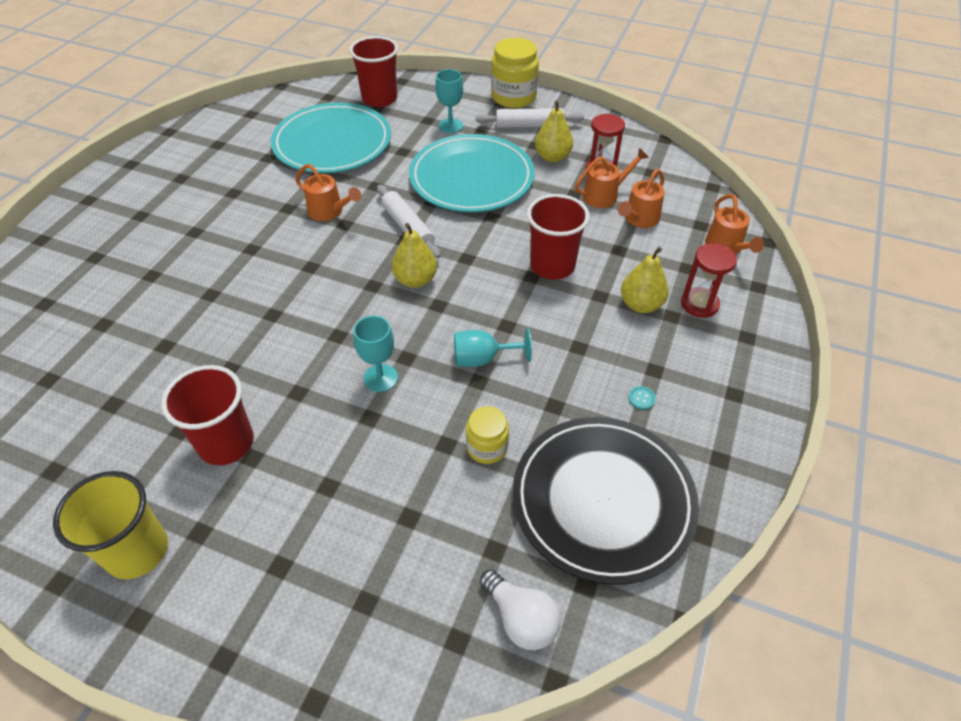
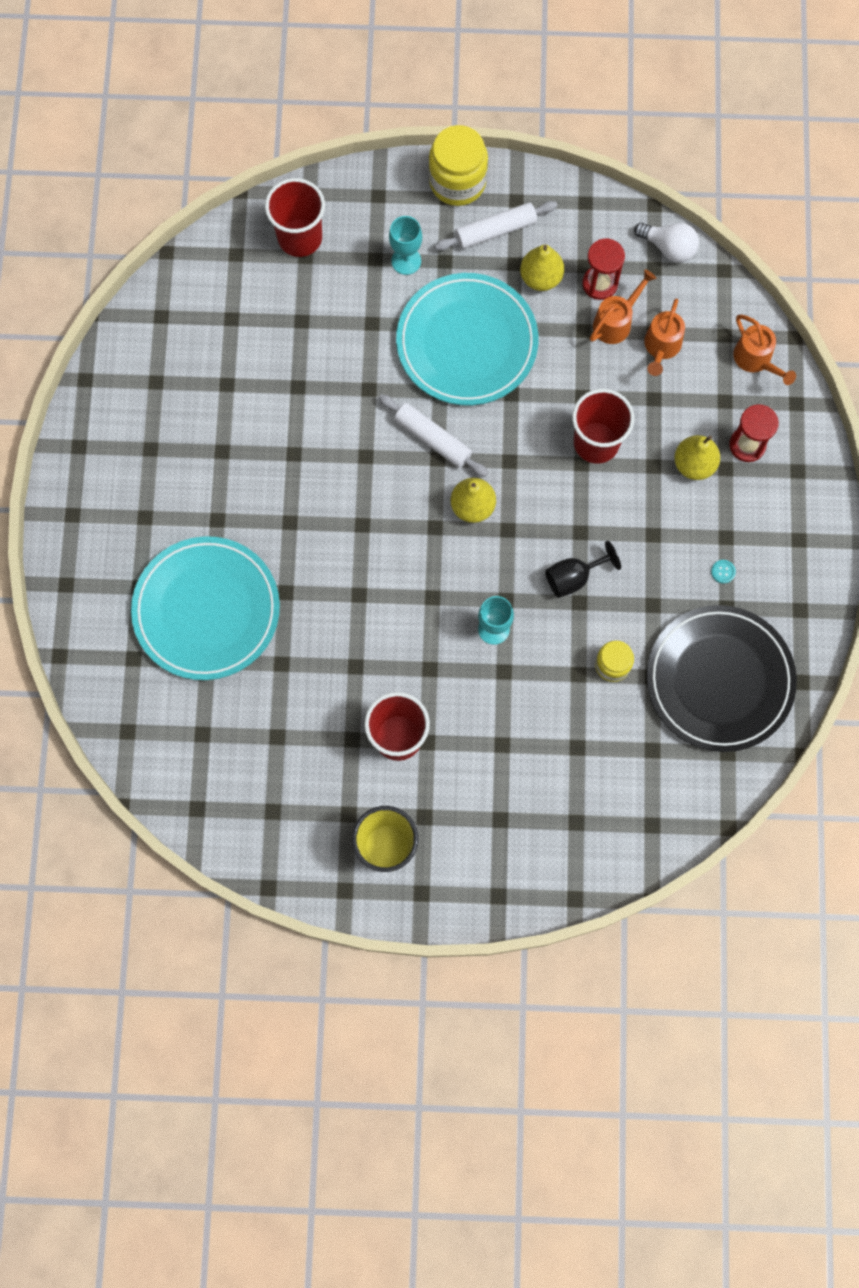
camera: 20 degrees left, 25 degrees up
(330, 212) = (341, 444): orange watering can -> none
(332, 143) = (286, 336): turquoise plate -> turquoise plate (206, 610)
(483, 359) = (573, 577): turquoise goblet -> black goblet
(521, 619) = (690, 794): white light bulb -> white light bulb (668, 248)

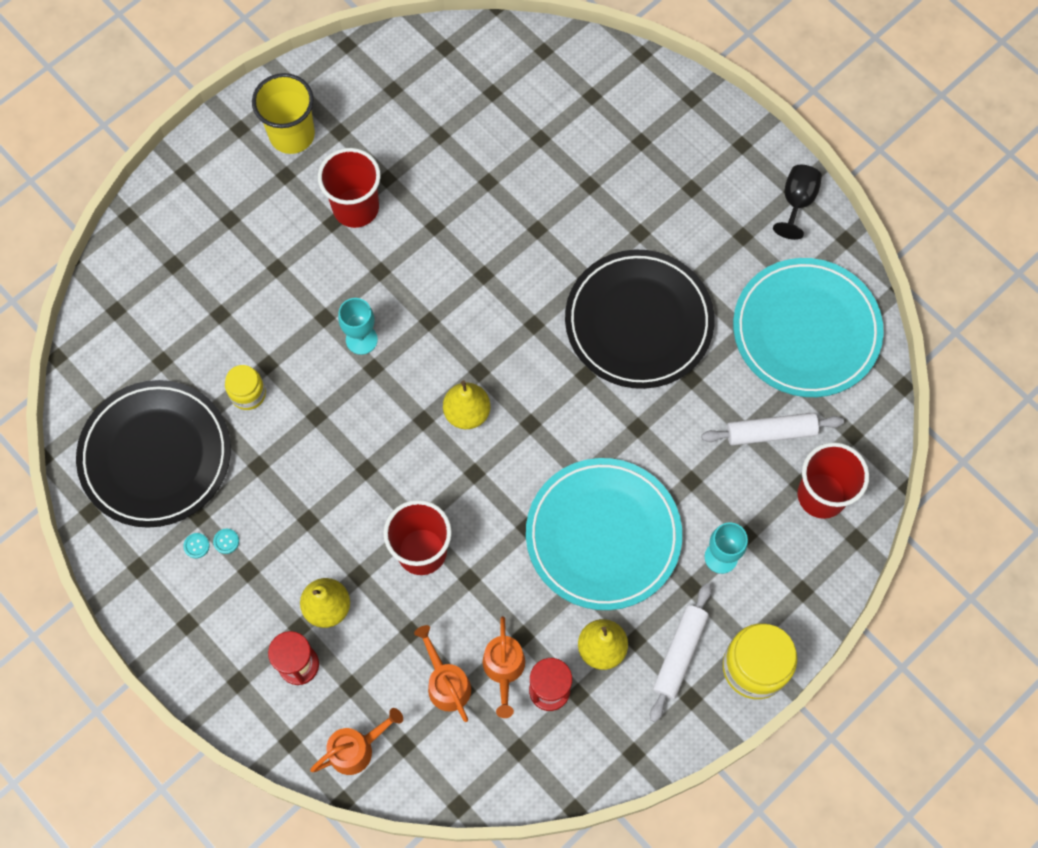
camera: 135 degrees right, 5 degrees down
(206, 610) = (578, 168): turquoise plate -> turquoise plate (806, 330)
(289, 458) = (638, 322): none -> black plate
(433, 439) = (549, 435): white rolling pin -> white rolling pin (771, 433)
(573, 577) = (338, 431): black goblet -> black goblet (797, 202)
(668, 248) = (524, 781): white light bulb -> none
(746, 587) = (196, 546): none -> turquoise button
(756, 360) = (357, 748): orange watering can -> orange watering can turned 135 degrees clockwise

